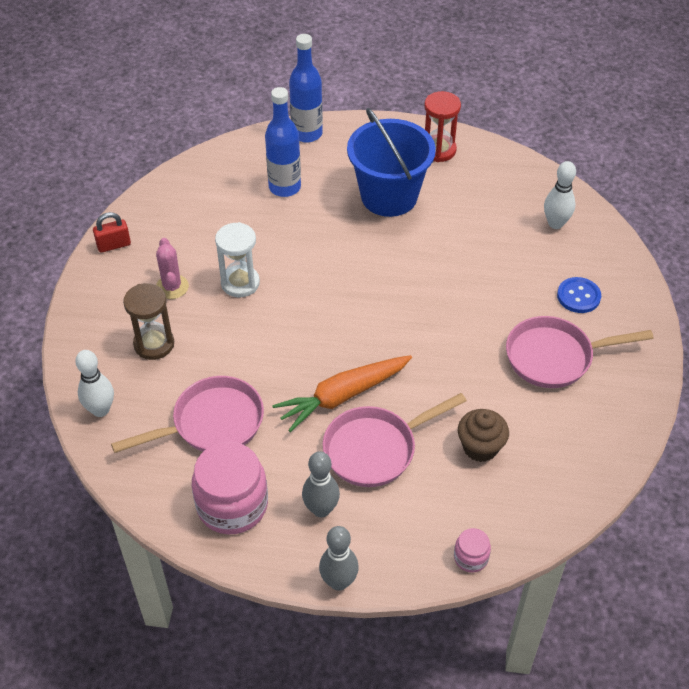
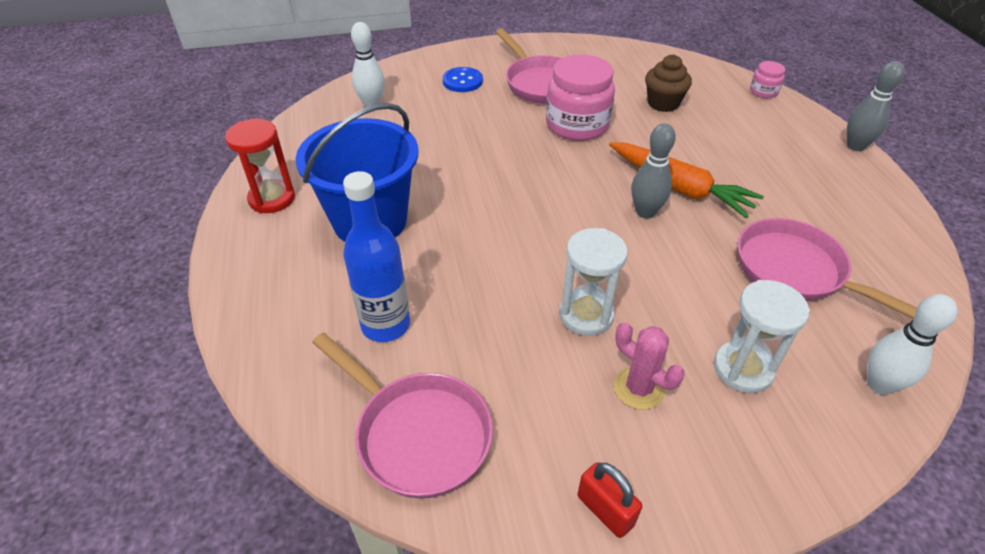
camera: 110 degrees left, 5 degrees down
(154, 344) = (743, 369): brown hourglass -> white hourglass
(172, 287) = (638, 388): pink cactus -> pink cactus turned 75 degrees clockwise
(232, 505) = (863, 226): pink jar -> pink jar (577, 125)
(307, 134) = (257, 335): blue bottle -> none
(321, 509) = (806, 171): grey bowling pin -> grey bowling pin (645, 212)
(375, 449) = (717, 155): pink pan -> pink pan (417, 434)

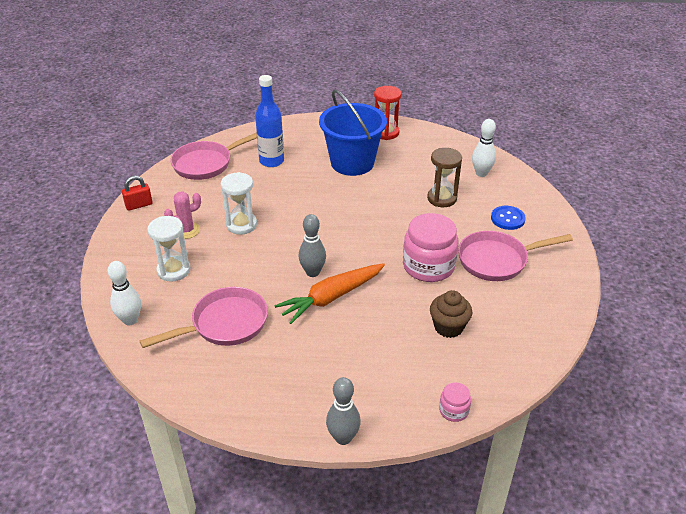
camera: 105 degrees right, 5 degrees down
(438, 128) = (442, 198): none -> brown hourglass

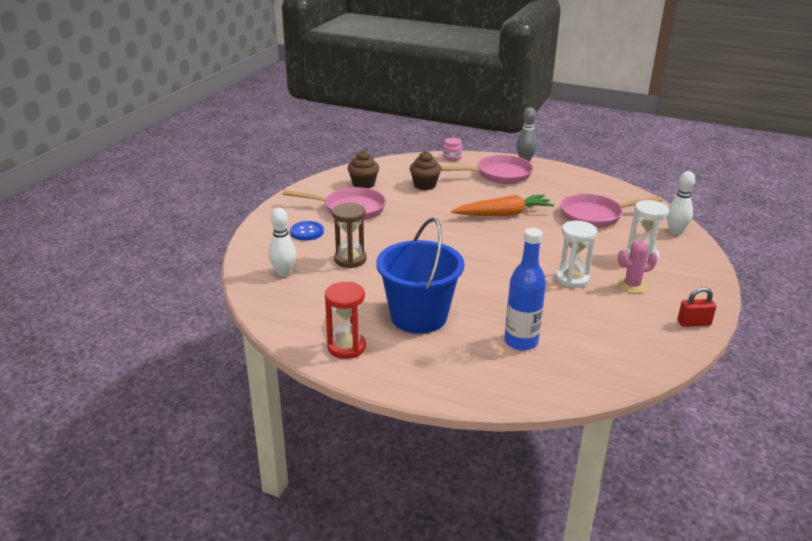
camera: 160 degrees left, 10 degrees down
(206, 164) = (611, 358): pink pan -> pink pan (499, 175)
(312, 272) = (512, 231): grey bowling pin -> none
(428, 266) = (410, 216): pink jar -> none
(520, 307) = (363, 184): none -> brown cupcake

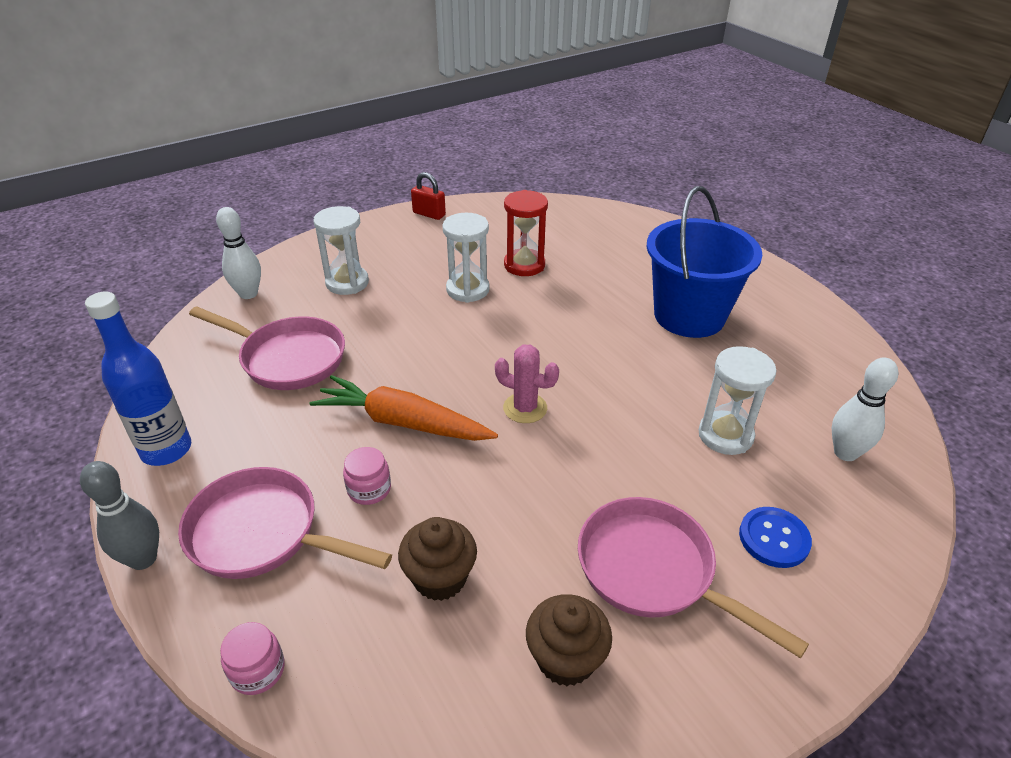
camera: 145 degrees left, 10 degrees up
(346, 347) = (795, 314): red hourglass -> red hourglass (524, 265)
(350, 259) = (725, 435): brown hourglass -> white hourglass
(482, 194) = (369, 489): none -> pink jar
(521, 342) = (607, 256): blue bottle -> blue bottle (166, 450)
(632, 285) = (419, 260): pink cactus -> pink cactus (525, 408)

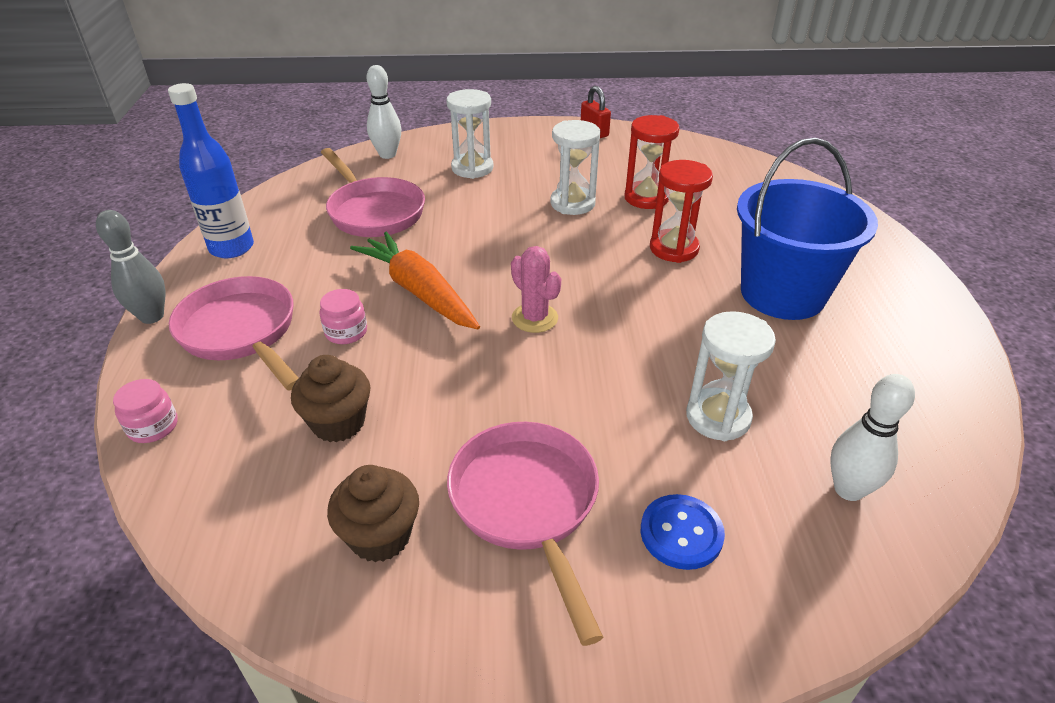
camera: 30 degrees right, 0 degrees up
(582, 304) = (674, 248): none -> red hourglass

